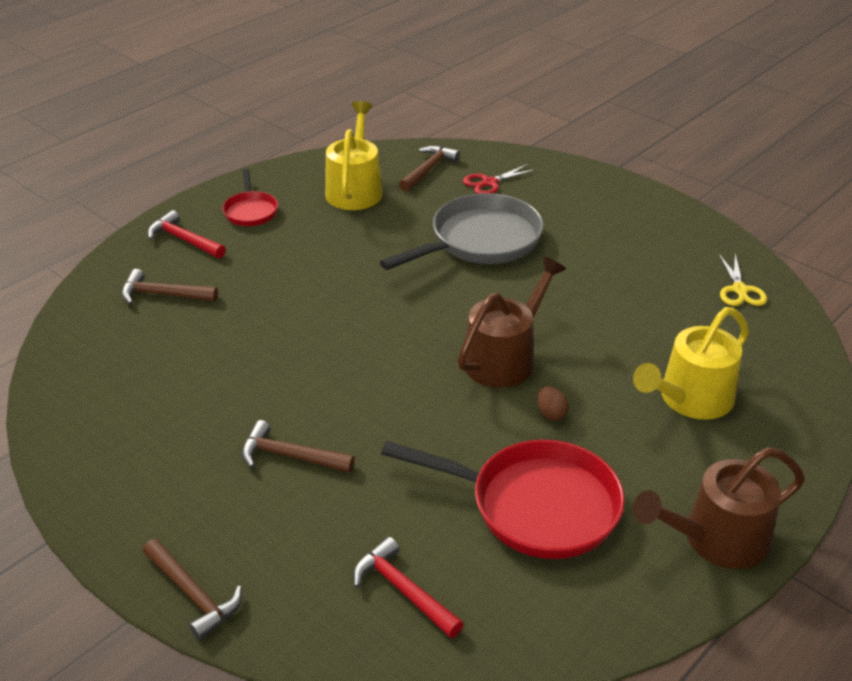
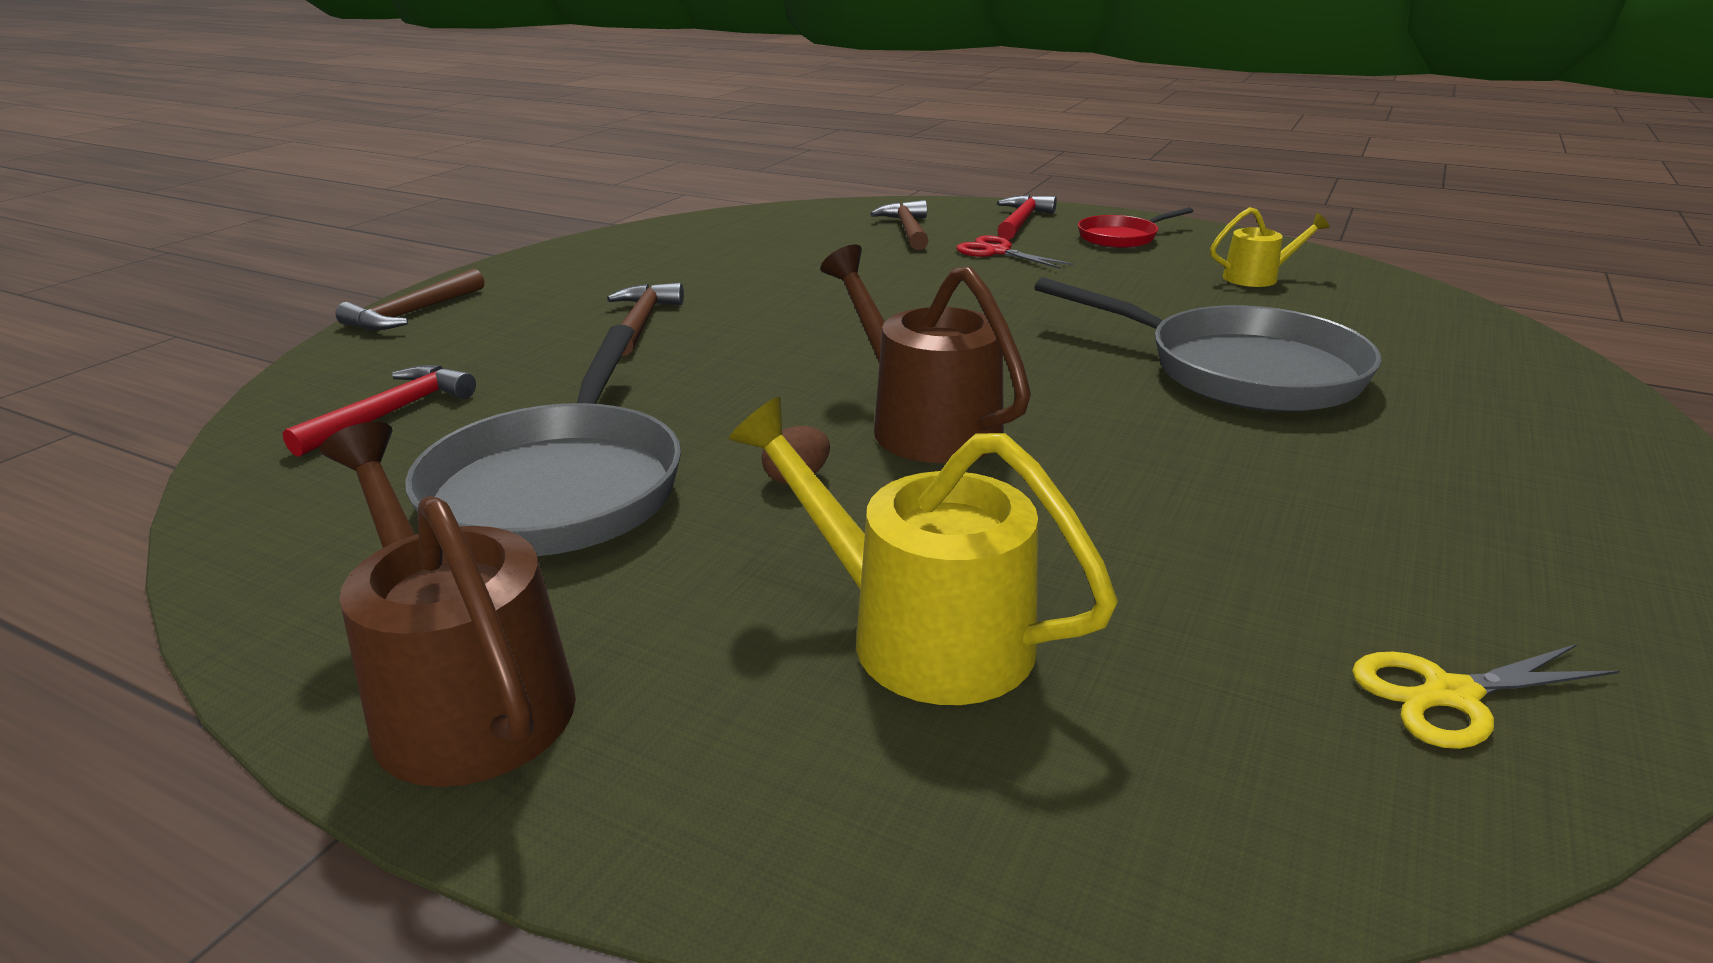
camera: 75 degrees right, 10 degrees down
(355, 189) = (1257, 277): yellow watering can -> yellow watering can, size x0.56
(428, 169) = (1394, 312): brown hammer -> none
(489, 183) = (1436, 358): red scissors -> red scissors (997, 252)
(504, 358) = (925, 424): brown watering can -> brown watering can turned 150 degrees counterclockwise
(535, 506) = (559, 487): red pan -> grey pan

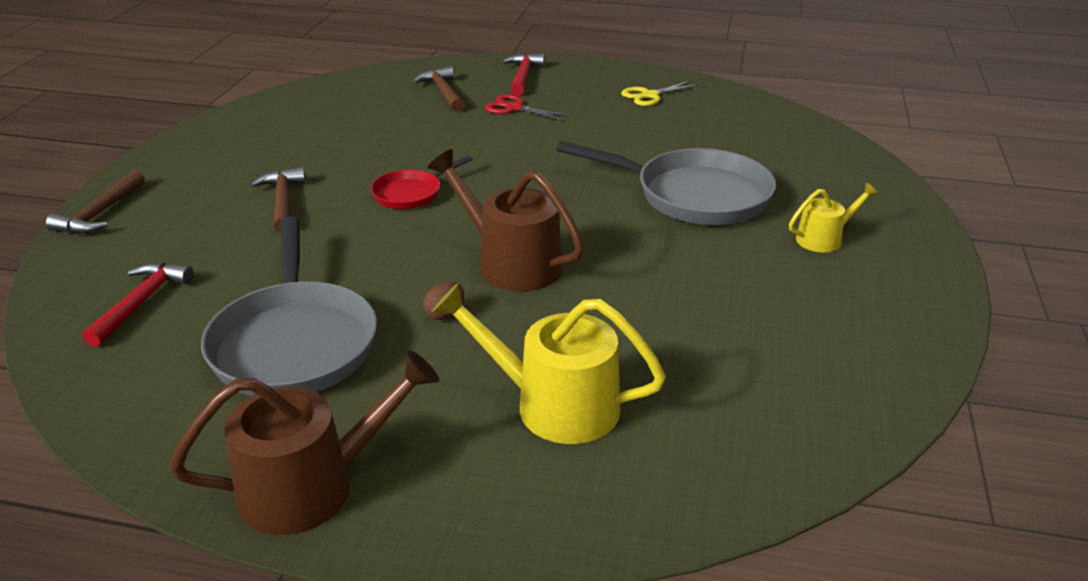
camera: 15 degrees left, 5 degrees up
(464, 696) = (311, 486): brown watering can -> brown watering can turned 120 degrees clockwise
(1121, 237) = (596, 86): red pan -> red pan (411, 193)
(1257, 277) = (692, 114): yellow watering can -> yellow watering can (824, 239)
(1451, 695) = (828, 393): yellow scissors -> yellow scissors (650, 95)

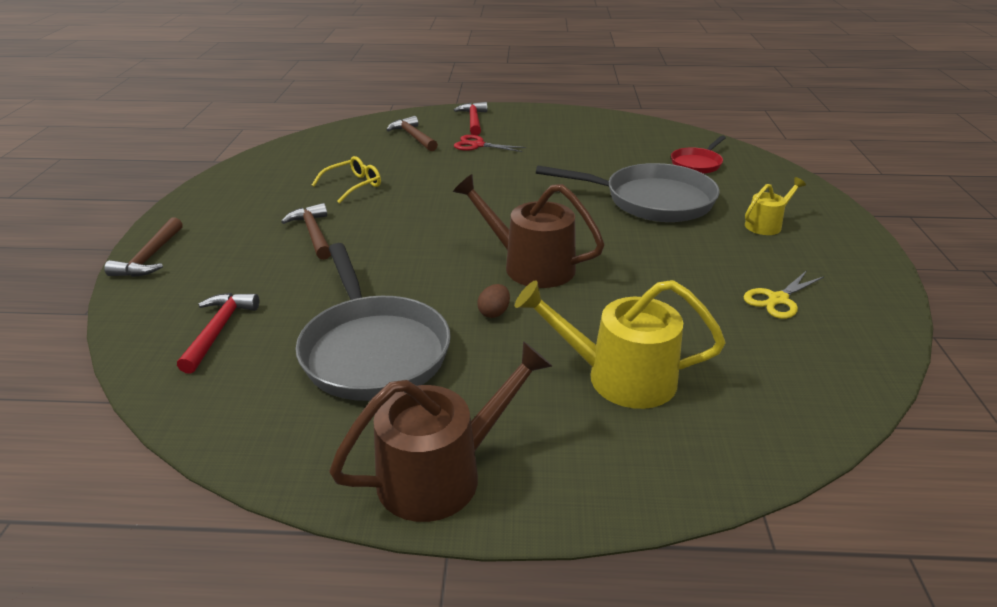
camera: 10 degrees left, 0 degrees up
(349, 148) = (353, 185): none -> yellow glasses
(411, 193) = (421, 218): red pan -> red pan (697, 163)
(650, 95) = (581, 128): yellow scissors -> yellow scissors (778, 299)

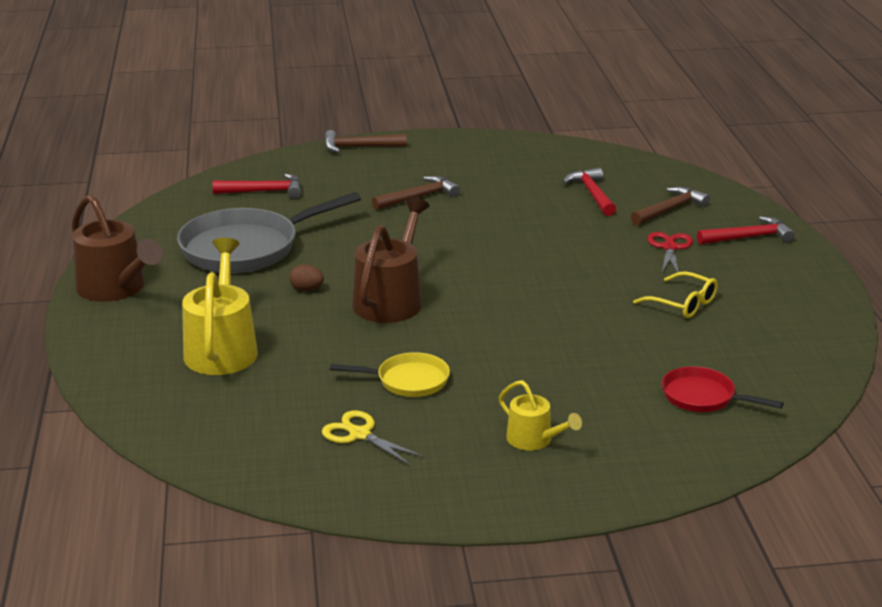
camera: 80 degrees right, 5 degrees down
(353, 185) = (524, 198): yellow glasses -> yellow glasses (682, 304)
(365, 159) = (592, 194): none -> red hammer
(652, 201) = (566, 363): grey pan -> none
(683, 269) = (408, 381): none -> yellow pan

